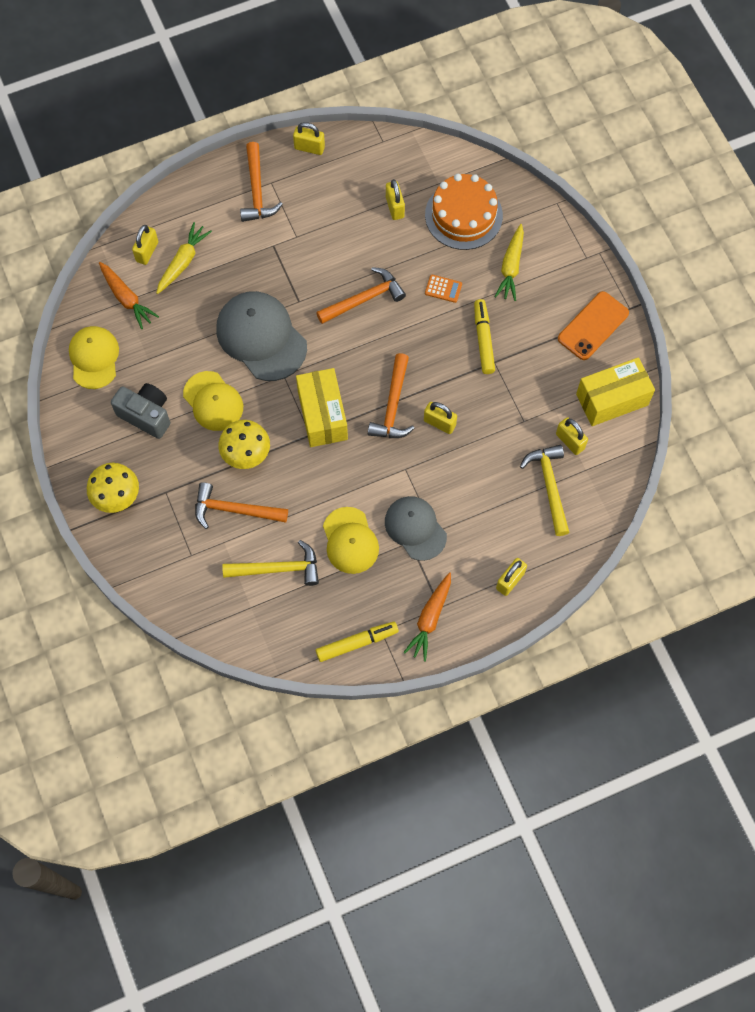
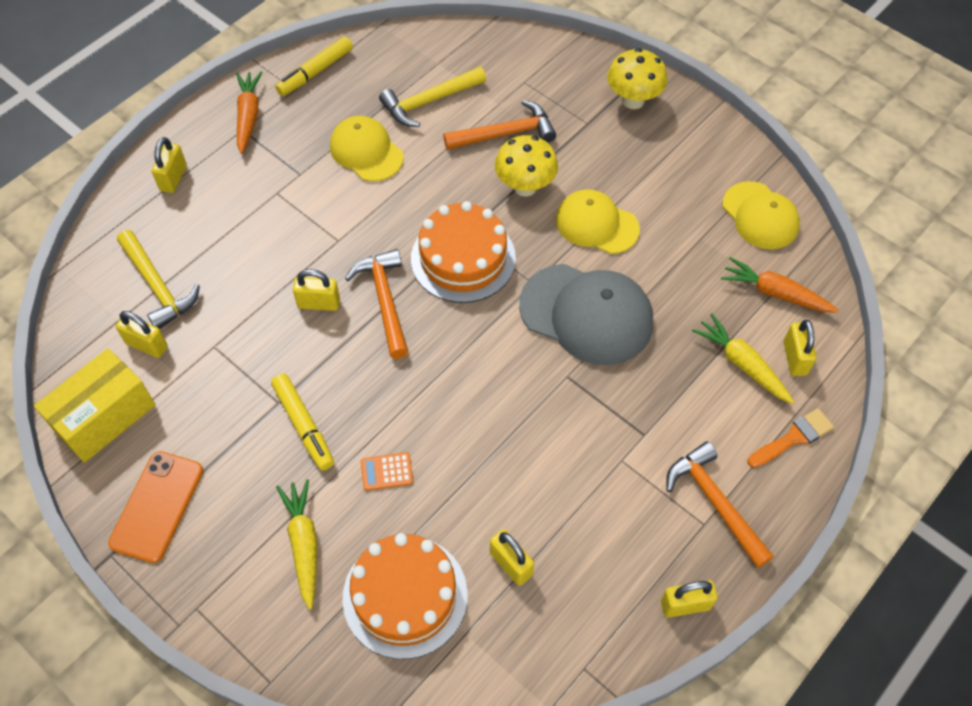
camera: 155 degrees right, 10 degrees down
(146, 415) = (660, 183): grey camera -> none
(183, 262) = (742, 364): yellow carrot -> yellow carrot turned 135 degrees clockwise
(184, 206) = (793, 438): none -> orange brush
(322, 415) = (463, 258): yellow box -> orange cake
(364, 299) = (485, 413): orange hammer -> none
(415, 528) = (300, 188): grey cap -> none

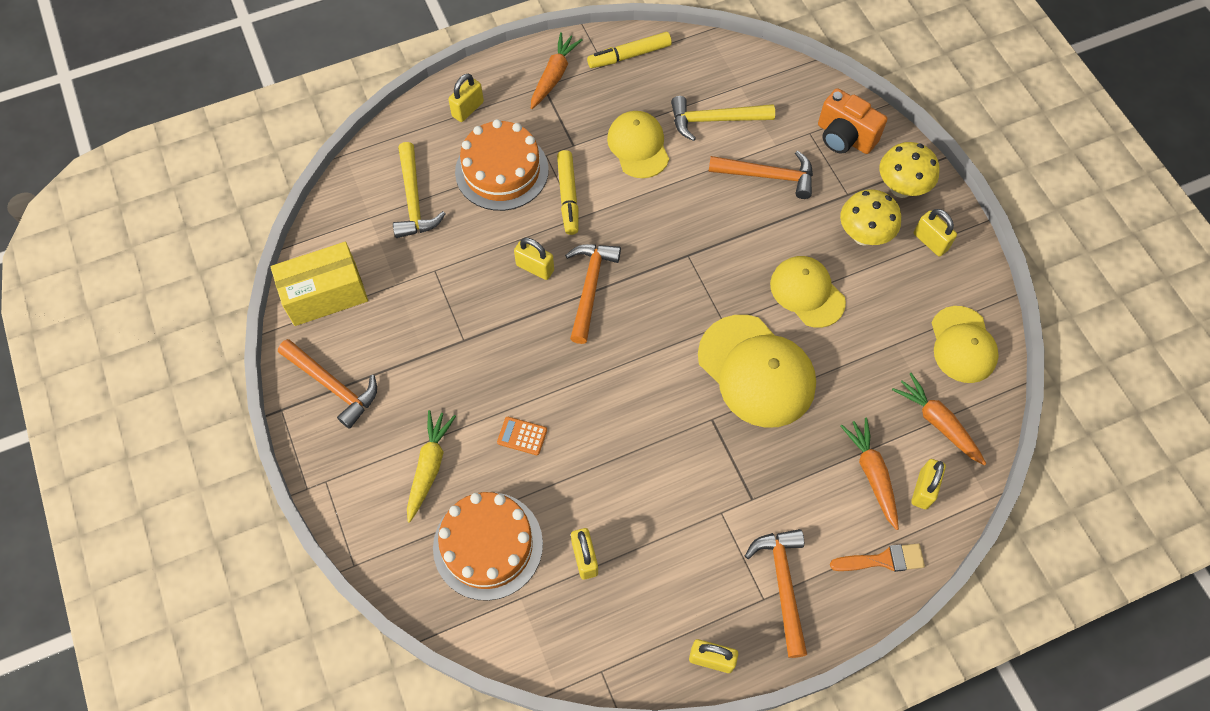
camera: 25 degrees right, 5 degrees up
(147, 345) = (383, 247): yellow padlock -> yellow padlock (930, 241)
(157, 506) = (333, 386): orange phone -> orange hammer
(304, 425) = (474, 368): yellow marker -> yellow marker (568, 196)
(463, 258) = (674, 277): orange cake -> orange cake (501, 171)
(525, 187) = (760, 232): yellow mushroom -> yellow mushroom (863, 235)
(558, 74) = (844, 137): none -> orange camera
(586, 314) = (756, 371): grey cap -> yellow cap
(742, 364) = (872, 474): yellow carrot -> orange carrot

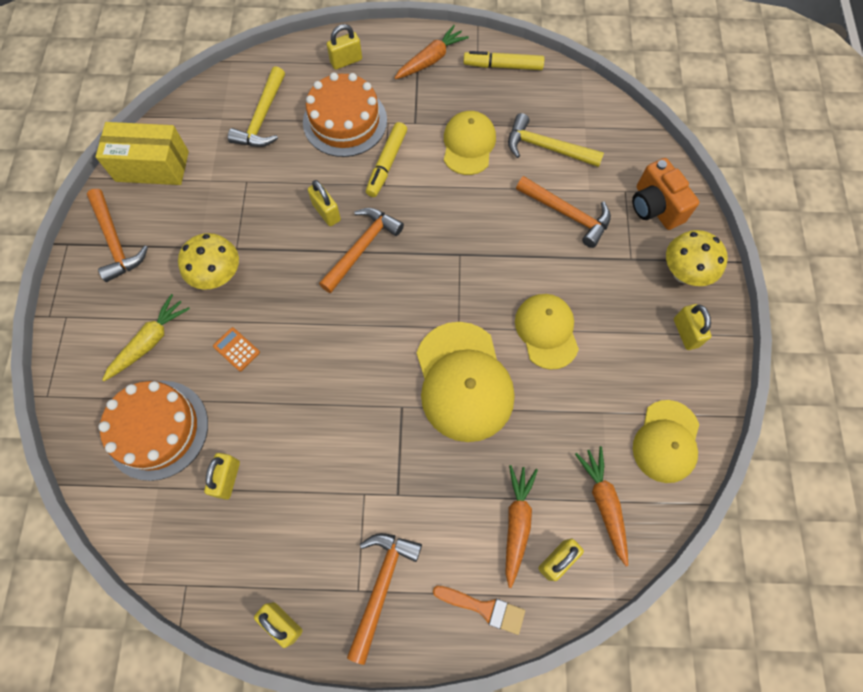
camera: 25 degrees right, 5 degrees up
(863, 235) = (625, 301): yellow mushroom -> yellow mushroom (219, 276)

